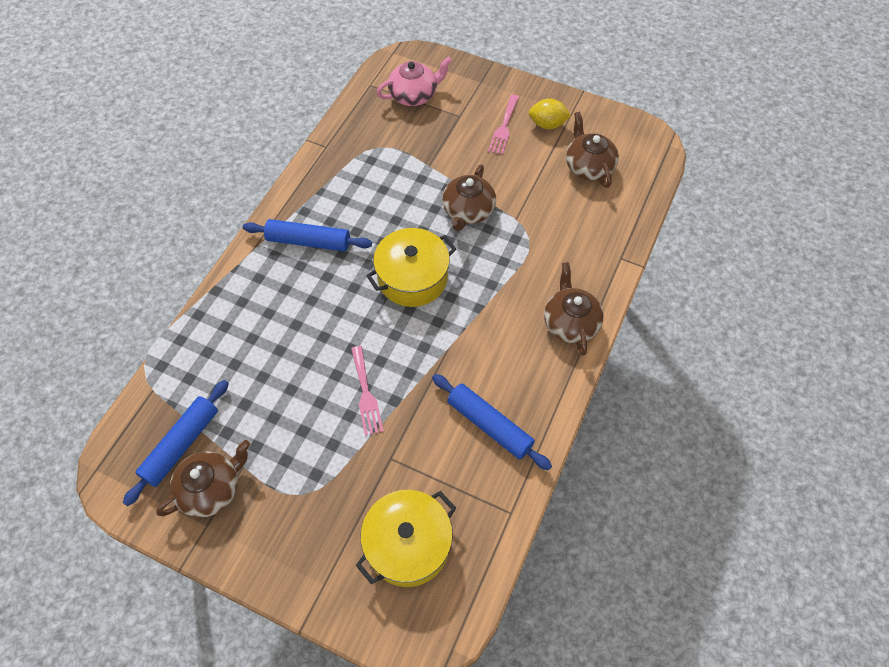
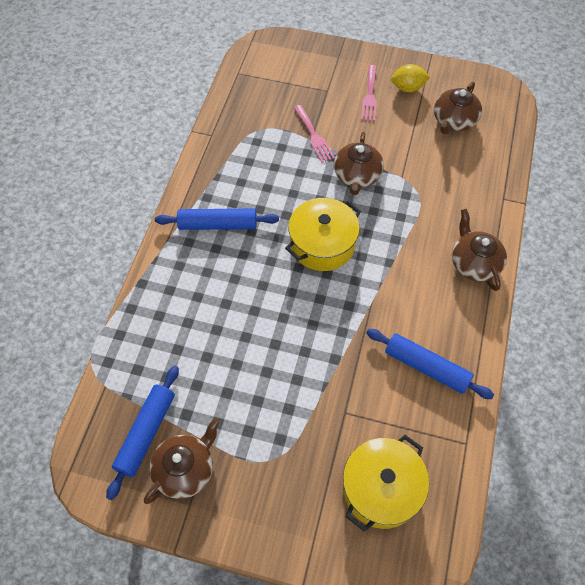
camera: 10 degrees left, 0 degrees up
(366, 394) = (307, 357): pink fork -> pink fork (314, 136)
(414, 95) = (280, 77): pink teapot -> none
(588, 166) = (454, 121): brown teapot -> brown teapot turned 120 degrees counterclockwise

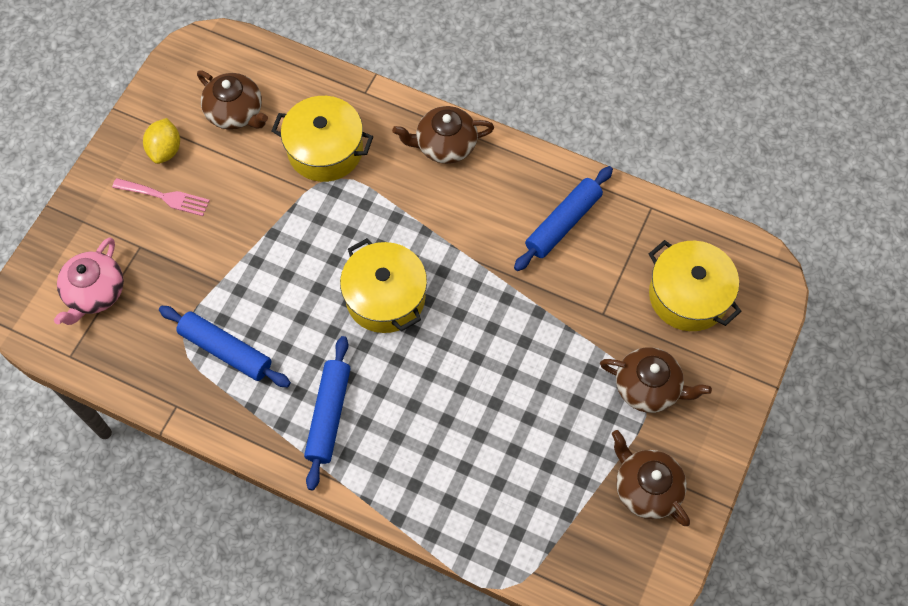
camera: 80 degrees left, 5 degrees up
(146, 433) = (599, 527): blue rolling pin -> blue rolling pin (226, 350)
(286, 75) = (95, 292): none -> pink teapot
(314, 136) = (214, 277): pink fork -> none
(357, 176) = (293, 239): brown teapot -> brown teapot (648, 387)
(440, 182) = (325, 150): none -> yellow pot

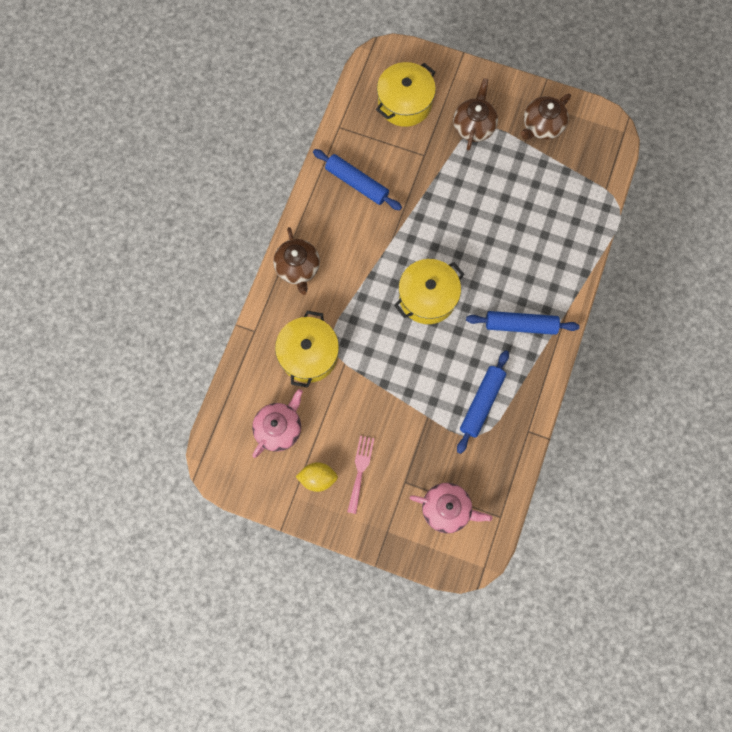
camera: 95 degrees left, 10 degrees up
(236, 112) = (279, 428): brown teapot -> pink teapot

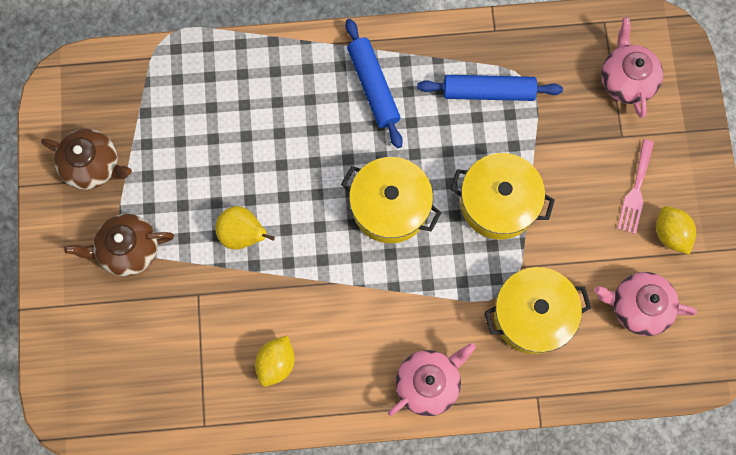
camera: 115 degrees left, 0 degrees up
(298, 268) = (428, 383): brown teapot -> pink teapot
(357, 183) = (276, 363): blue rolling pin -> yellow lemon
(360, 470) = (636, 191): pink fork -> pink fork turned 60 degrees counterclockwise
(405, 103) = (131, 353): yellow pot -> yellow pot (498, 203)
(451, 197) = (243, 234): none -> yellow pear

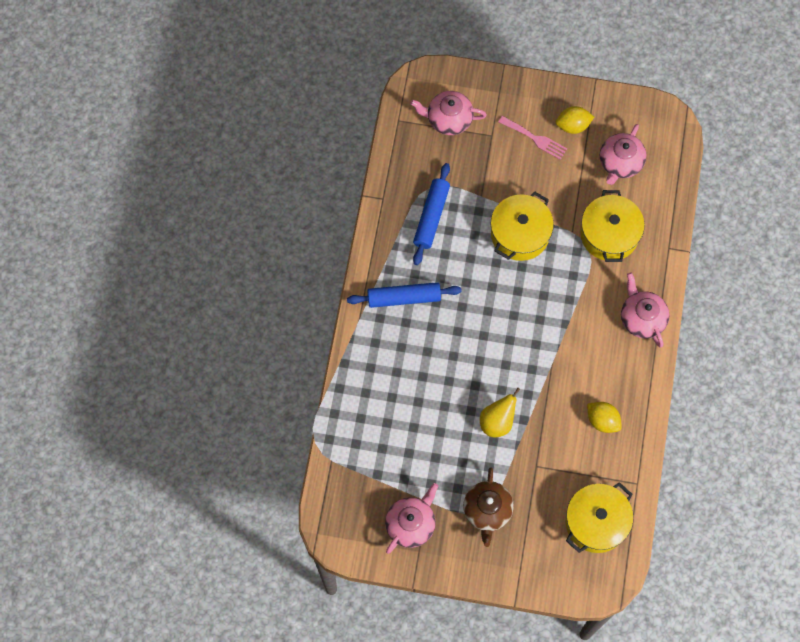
camera: 75 degrees left, 5 degrees down
(93, 165) = (411, 524): brown teapot -> pink teapot
(390, 206) = (503, 310): yellow pot -> yellow pot (596, 522)

